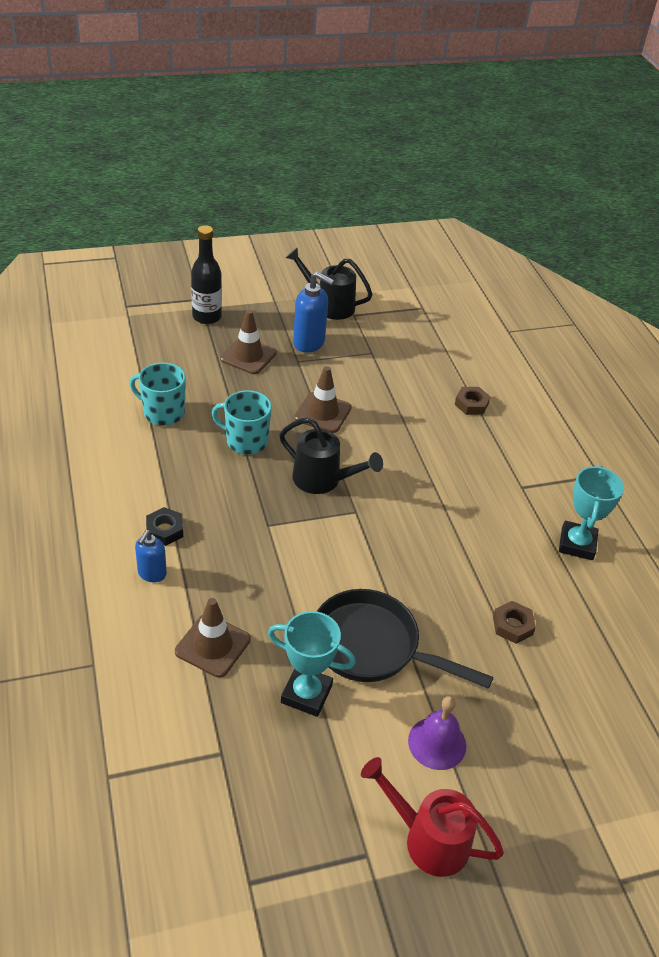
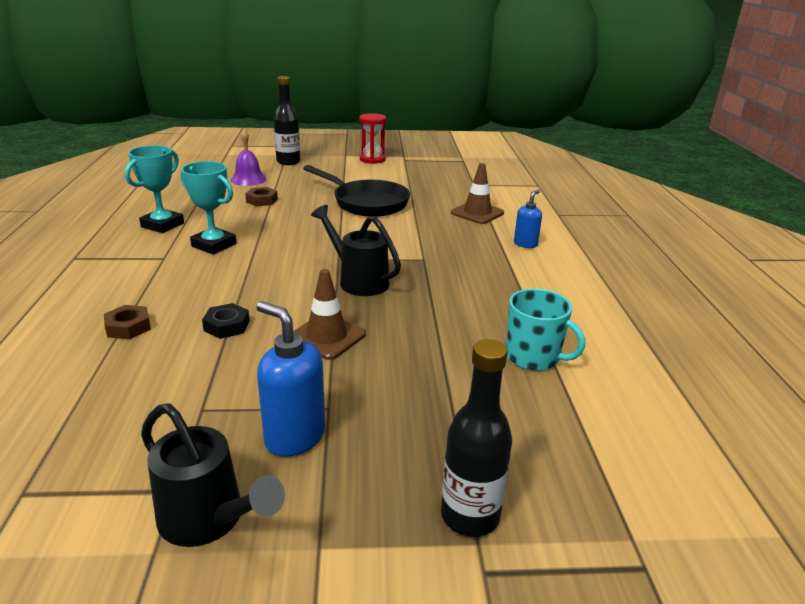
camera: 165 degrees left, 15 degrees down
(165, 530) = (518, 264): black nut -> black nut (227, 326)
(245, 441) = (431, 319): turquoise mug -> none
(248, 356) = (405, 424): brown traffic cone -> none
(306, 694) = (418, 194): turquoise trophy -> turquoise trophy (214, 245)
(427, 839) = (372, 159): red watering can -> red hourglass
(437, 743) = (349, 176): purple bell -> purple bell (248, 179)
(567, 786) = (288, 162): none -> black bottle

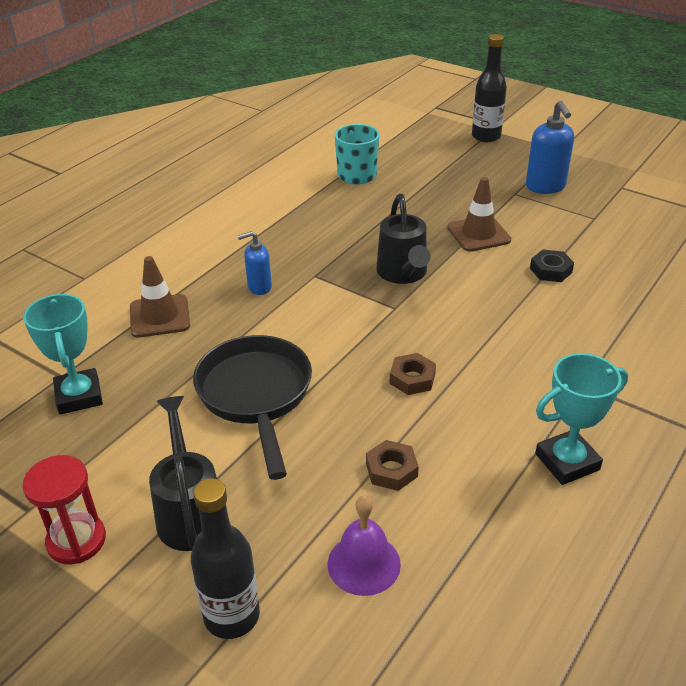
camera: 140 degrees left, 10 degrees up
(128, 327) = (636, 299): brown nut -> brown nut (412, 378)
(209, 520) = (607, 171): black watering can -> black watering can (190, 511)
(214, 245) = (515, 385): turquoise trophy -> turquoise trophy (79, 396)
(525, 244) = (195, 255): blue soap dispenser -> blue soap dispenser (259, 287)

